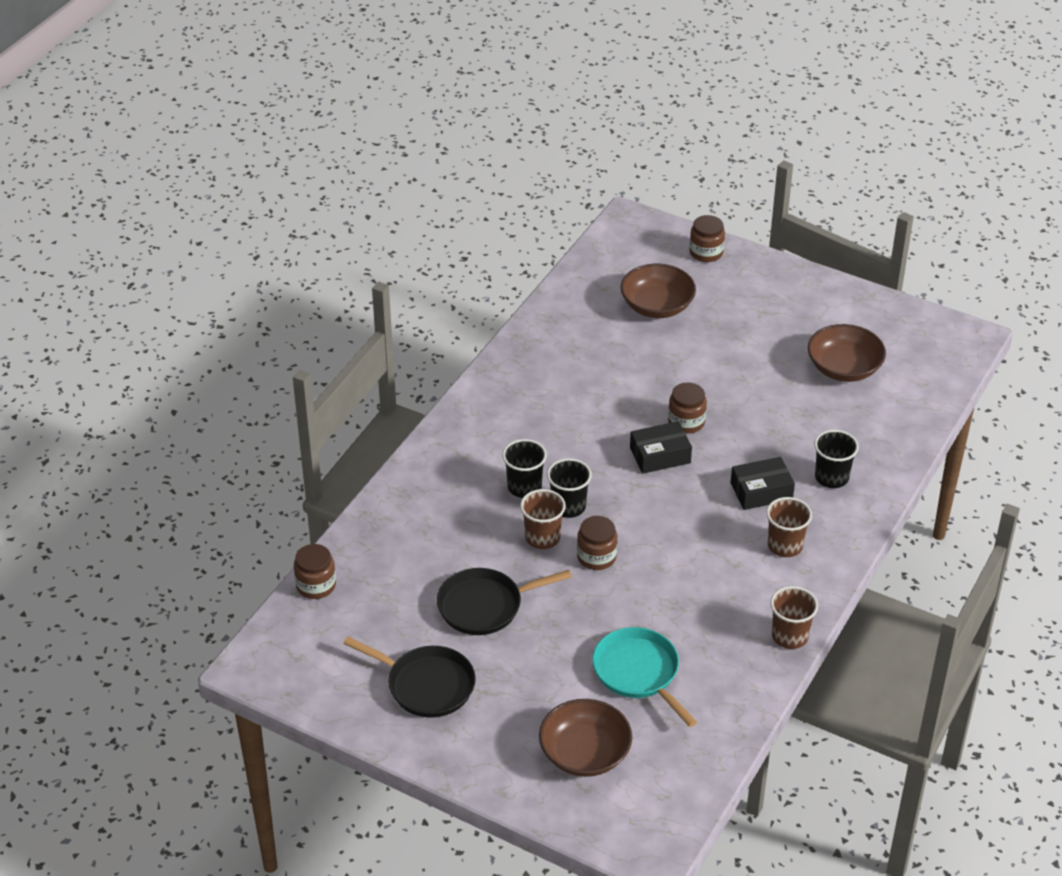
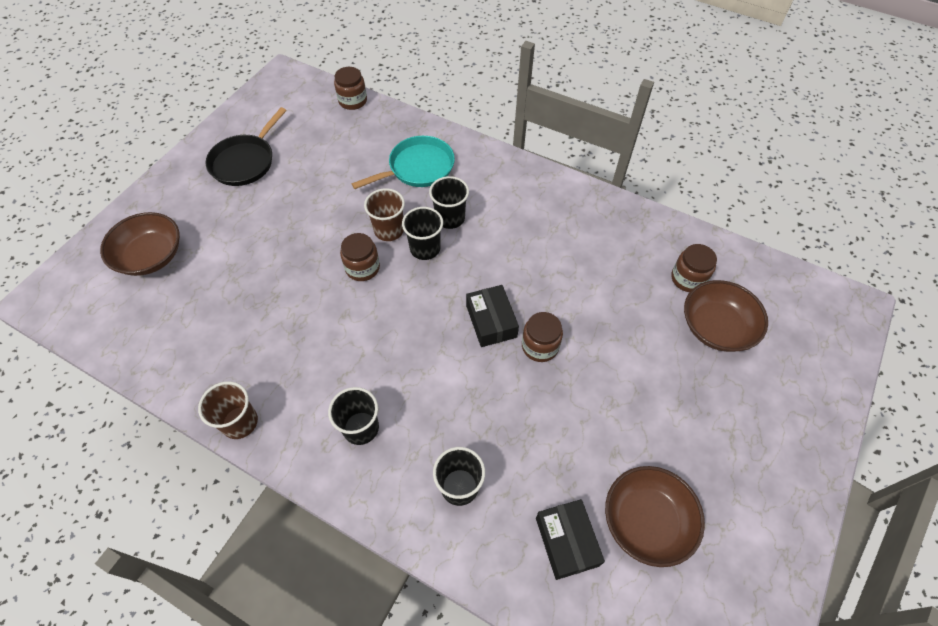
camera: 90 degrees right, 15 degrees up
(485, 606) = (318, 194): black pan -> none
(638, 673) = (224, 295): turquoise pan -> turquoise pan (418, 168)
(706, 252) = (823, 380): brown jar -> brown jar (688, 279)
(761, 491) = (440, 411): black box -> black box (567, 541)
(785, 546) = (361, 428): brown cup -> black cup

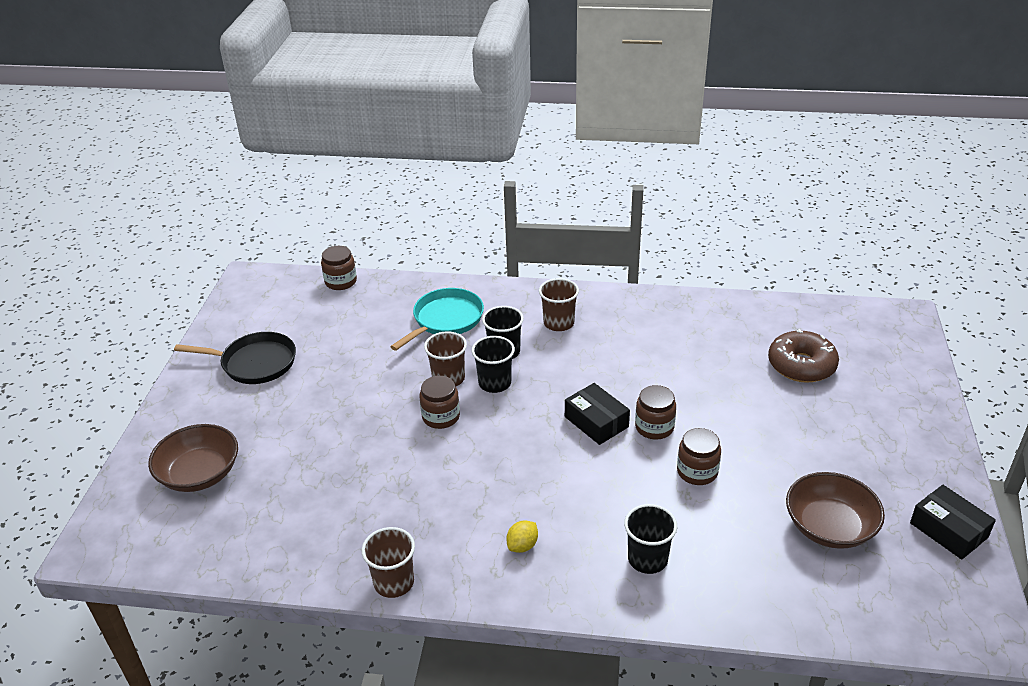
camera: 20 degrees left, 20 degrees down
(245, 161) = (255, 363): black pan -> black pan turned 90 degrees counterclockwise
(361, 428) = (522, 546): black cup -> yellow lemon
(513, 203) = (558, 323): none -> brown cup
(567, 541) = (770, 566): black box -> black box (948, 530)
(688, 279) = (755, 336): brown jar -> brown jar (697, 471)
(716, 327) = (801, 365): brown bowl -> brown donut

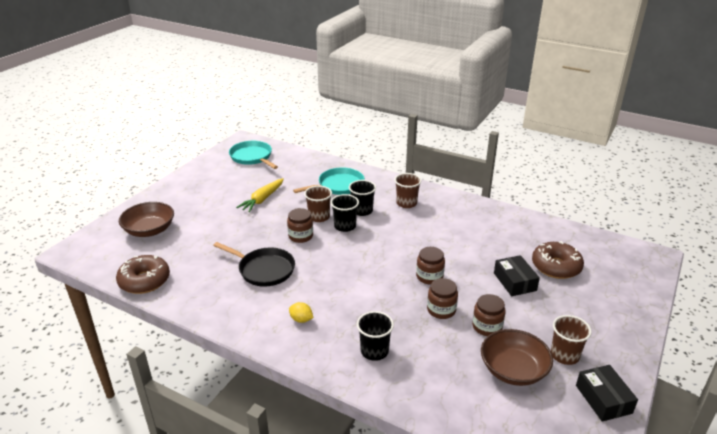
camera: 20 degrees right, 5 degrees down
(250, 560) = (144, 281): none -> brown donut
(255, 363) = (217, 182): black pan -> black pan (264, 270)
(283, 305) = (252, 157): none -> turquoise pan
(341, 282) = (292, 152): brown jar -> brown jar (487, 327)
(346, 372) = (262, 199): none -> yellow carrot
(394, 582) = (213, 316): brown cup -> brown cup (564, 355)
(522, 546) = (301, 319): yellow lemon -> yellow lemon turned 60 degrees clockwise
(596, 422) = (393, 263): black box -> black box (514, 282)

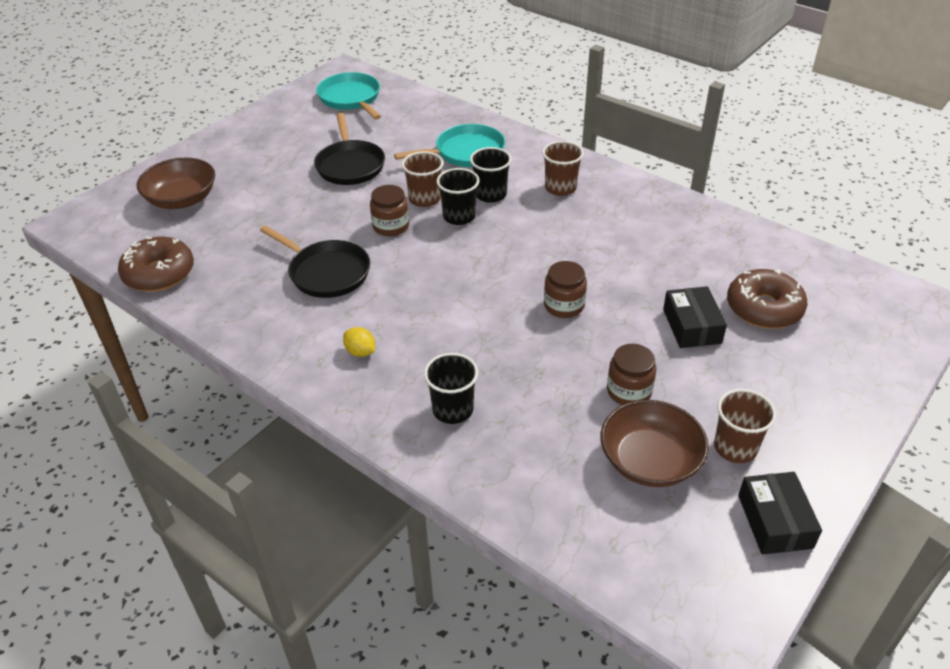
camera: 10 degrees right, 10 degrees up
(262, 199) = (350, 165): yellow carrot -> black pan
(441, 310) = (567, 358): brown jar -> none

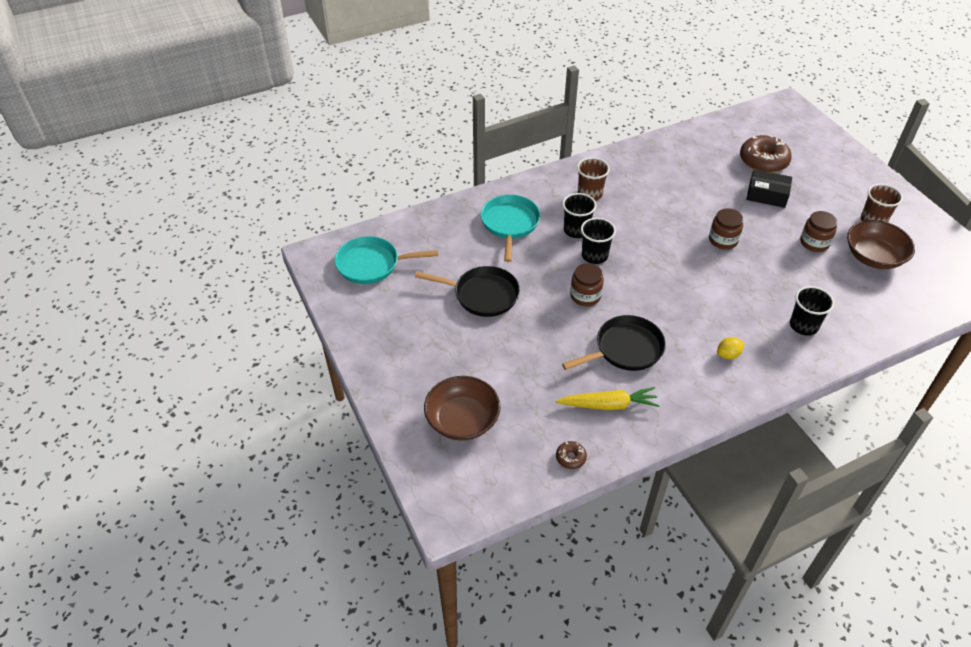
camera: 65 degrees left, 5 degrees up
(159, 273) = (570, 458): brown donut -> brown donut, size x0.46
(239, 280) = (608, 405): none -> yellow carrot
(424, 199) = (560, 266): brown cup -> none
(775, 521) = (929, 229): black box -> none

